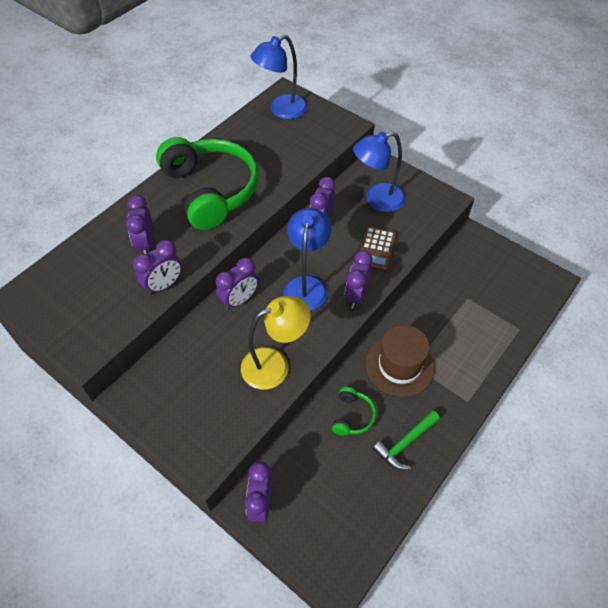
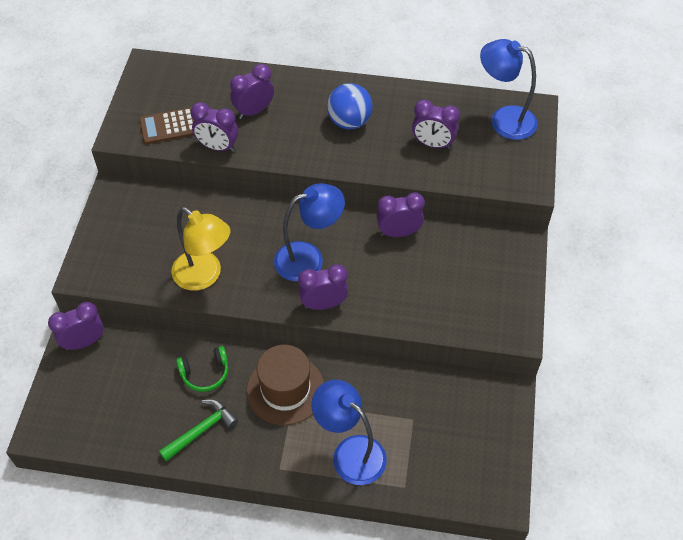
camera: 60 degrees right, 0 degrees up
(211, 190) = (349, 122): green headphones -> blue ball
(239, 300) = (257, 215): purple clock -> purple clock (433, 144)
(376, 249) = (395, 295): brown calculator -> brown calculator (169, 126)
(377, 200) = (465, 267): blue lamp -> blue lamp (350, 452)
(405, 443) = (201, 430): green hammer -> green hammer turned 120 degrees clockwise

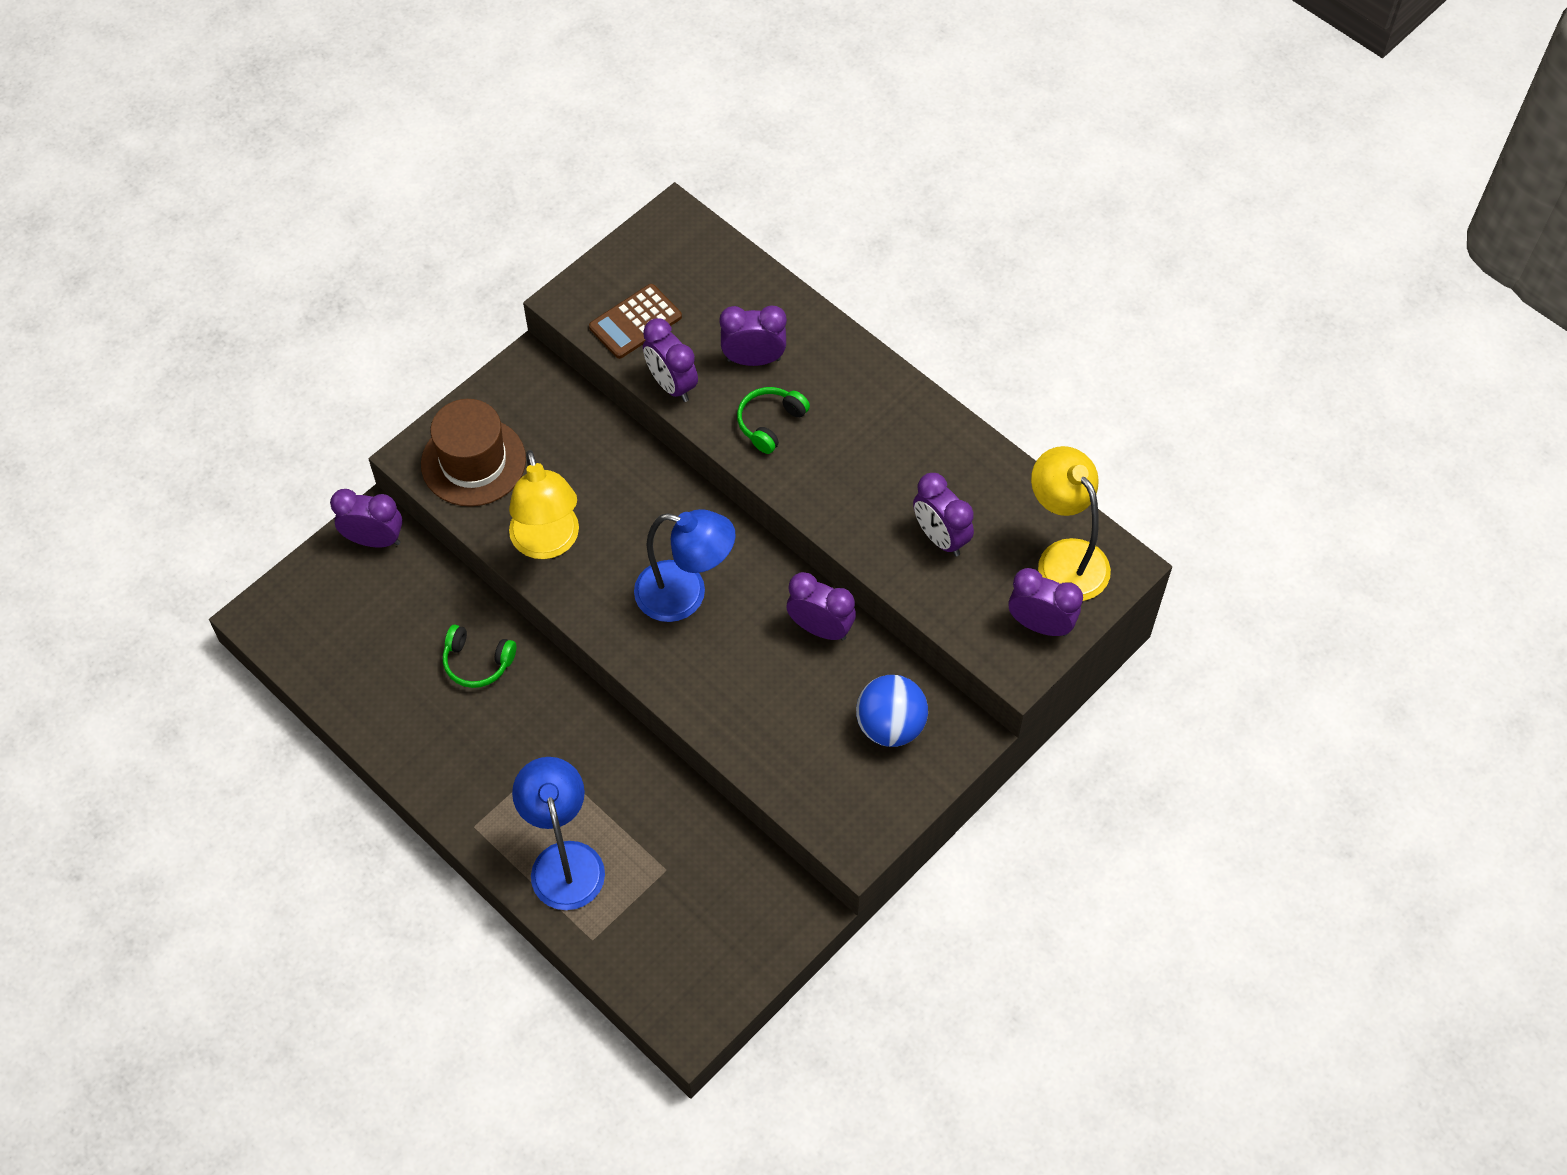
camera: 35 degrees right, 5 degrees up
(169, 126) = (635, 322): brown calculator -> brown calculator turned 60 degrees counterclockwise
(201, 430) = (423, 727): green hammer -> none
(285, 389) = (551, 739): brown hat -> brown hat (473, 462)
(291, 137) = (770, 423): none -> green headphones
(323, 304) = (656, 663): purple clock -> purple clock (1040, 625)
(349, 122) = (860, 443): blue ball -> blue ball (890, 726)
(504, 119) = (1064, 558): blue lamp -> yellow lamp

